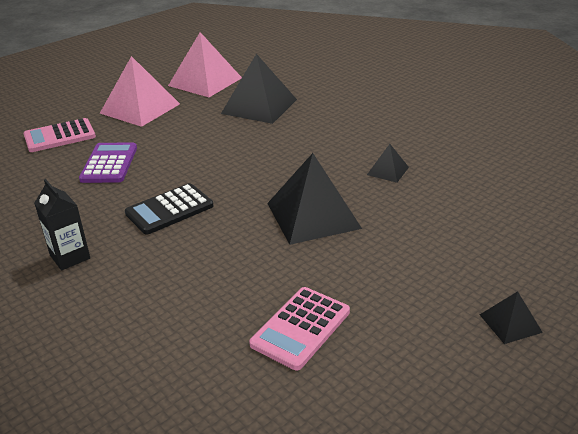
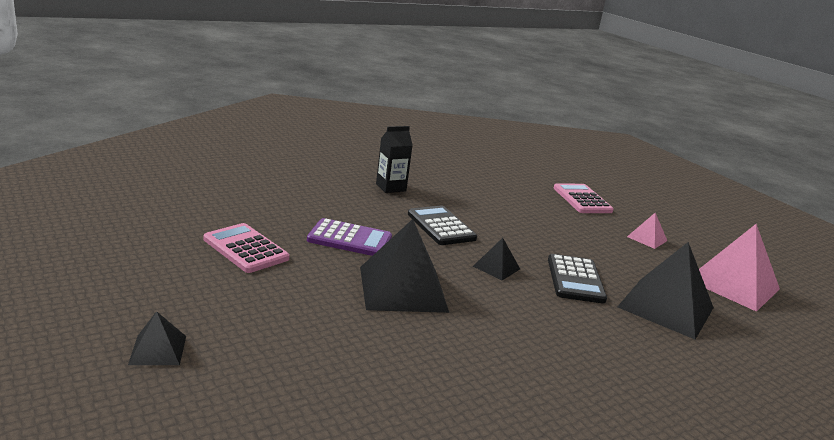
camera: 95 degrees right, 10 degrees down
(109, 164) = (528, 213): purple calculator -> purple calculator (350, 239)
(140, 108) = (647, 238): pink pyramid -> pink pyramid, size x0.48
(240, 139) = (575, 279): none -> black calculator
(388, 171) = (482, 360): black pyramid -> black pyramid (496, 267)

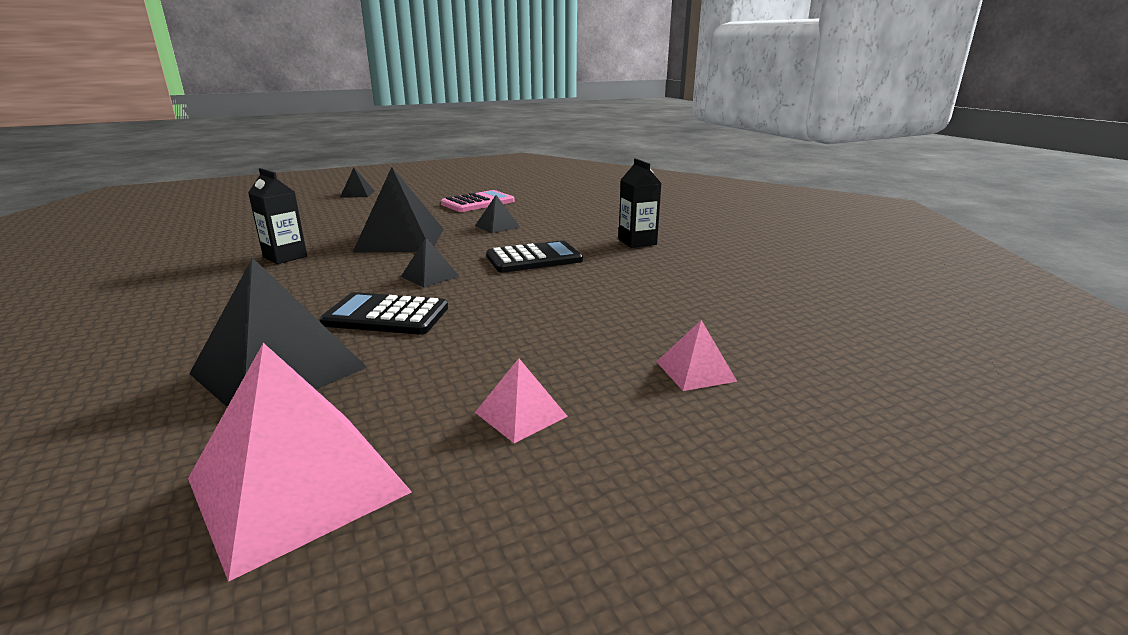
camera: 100 degrees right, 0 degrees up
(350, 239) = (497, 226): purple calculator -> black pyramid
(476, 353) = (285, 257): none -> black carton
(582, 200) = (695, 371): pink calculator -> pink pyramid

